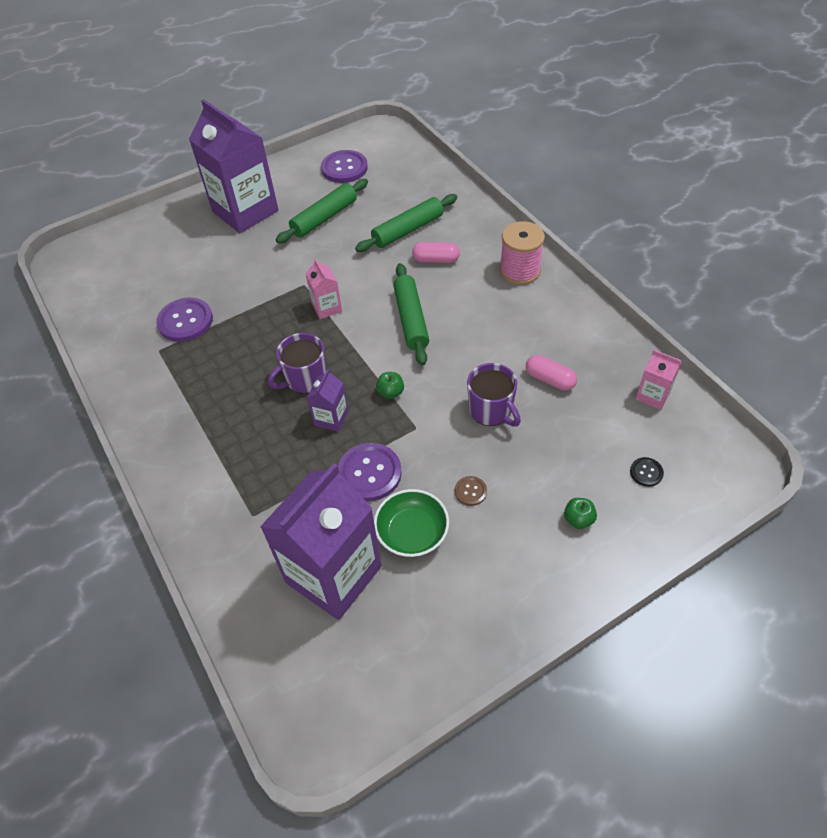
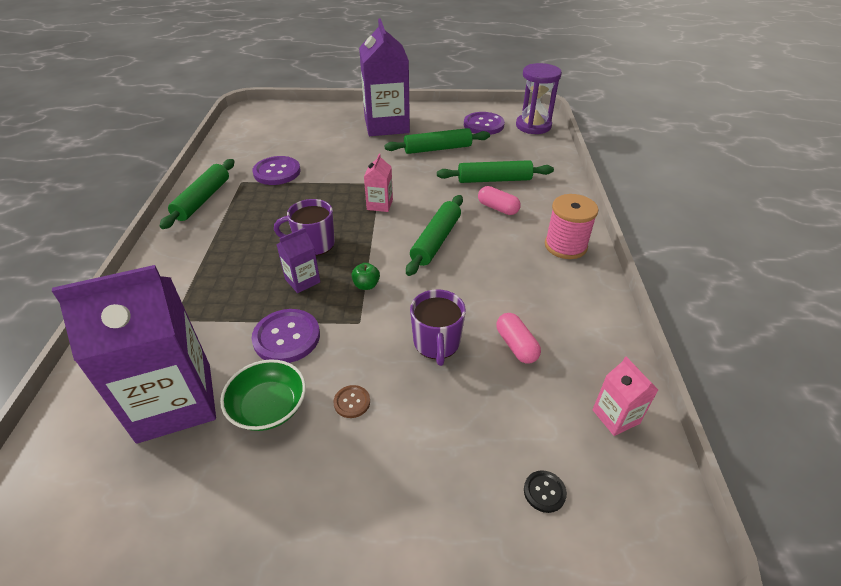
camera: 30 degrees right, 10 degrees down
(140, 390) = (203, 199): none -> green rolling pin
(393, 149) = (533, 126): none -> purple hourglass
(578, 519) = (428, 494): green apple -> none

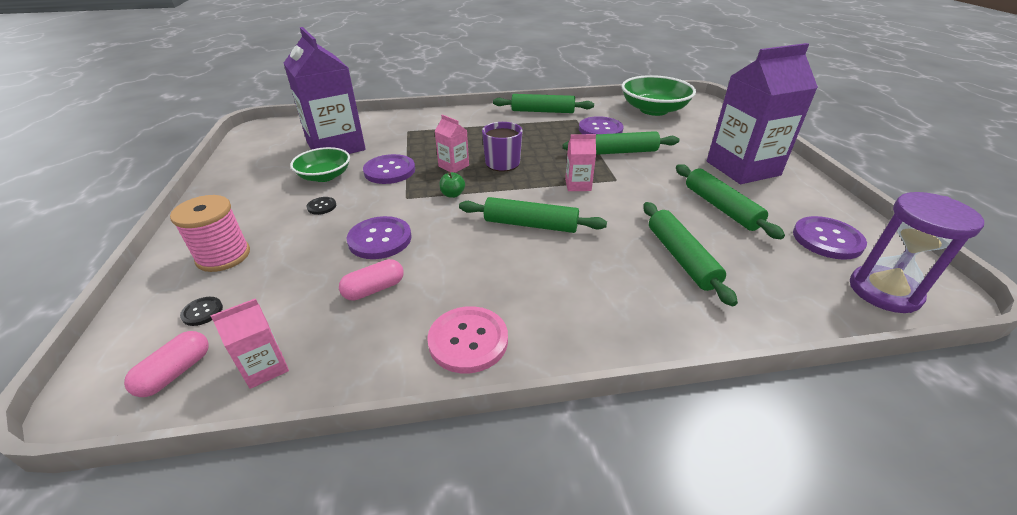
camera: 80 degrees right, 5 degrees down
(254, 135) = (653, 110): none -> green bowl
(302, 281) = (453, 166): purple carton -> pink carton
(330, 171) = (620, 152): none -> green rolling pin
(352, 402) = (322, 206): brown button -> black button
(437, 343) = (380, 239): purple mug -> purple button
(497, 208) = (615, 264): pink capsule -> pink capsule (176, 372)
(565, 246) = (558, 329): pink spool -> pink spool (223, 256)
(578, 290) = (468, 340): none -> pink button

